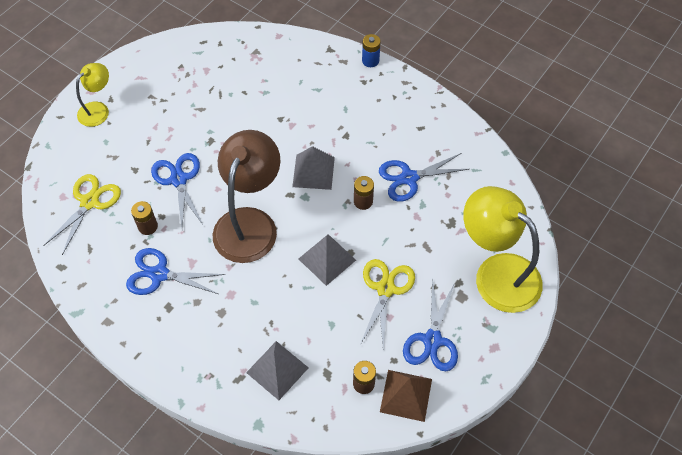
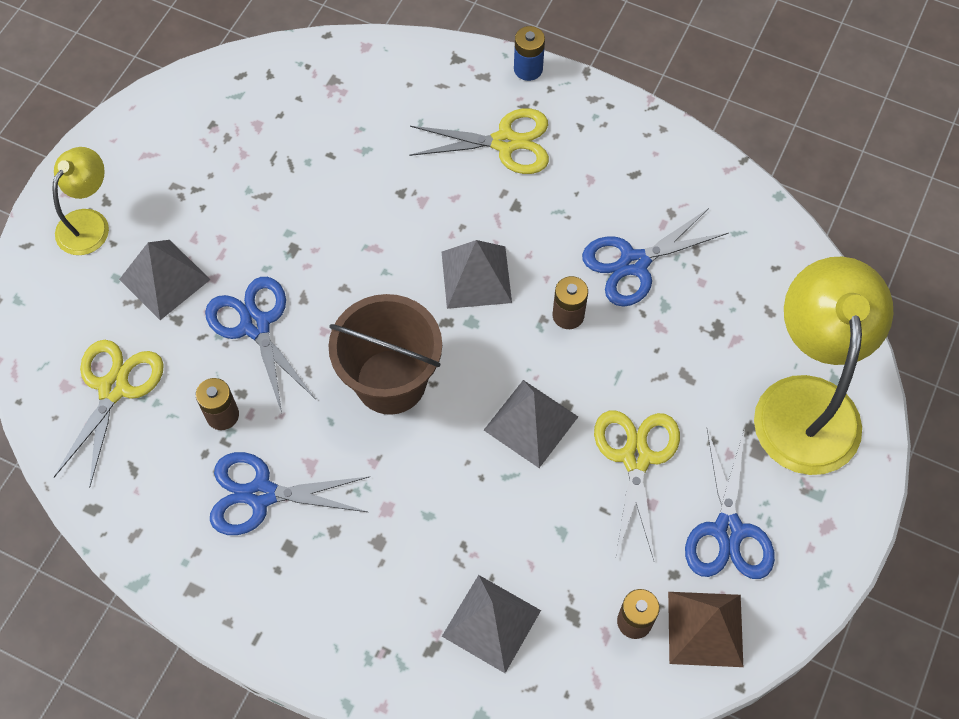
camera: 10 degrees left, 5 degrees up
(133, 146) = (164, 279): none -> grey pyramid
(249, 223) = (390, 381): brown lamp -> brown bucket
(347, 99) = (505, 143): none -> yellow scissors
(496, 273) = (806, 402): yellow lamp -> yellow lamp turned 60 degrees clockwise

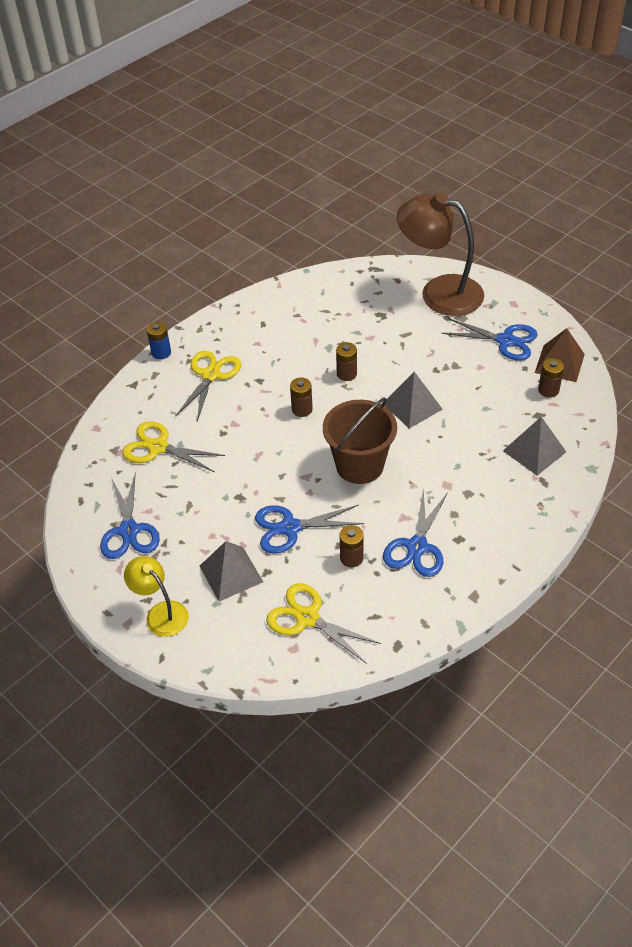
camera: 70 degrees left, 15 degrees down
(476, 277) = (302, 409): grey pyramid -> brown battery
(634, 263) = (324, 338): blue scissors -> blue scissors (129, 531)
(636, 457) = (449, 366): yellow scissors -> yellow scissors (158, 447)
(806, 402) = (439, 292): yellow lamp -> brown lamp

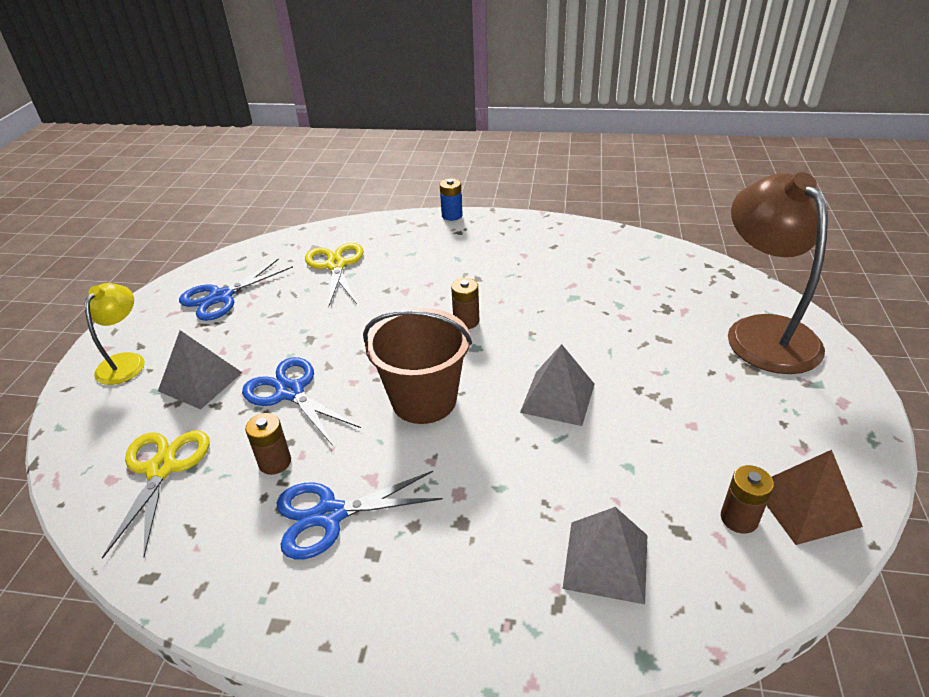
camera: 55 degrees right, 10 degrees down
(211, 375) = (453, 250): yellow scissors -> none
(346, 374) = (550, 326): brown battery -> none
(505, 341) = (768, 427): blue scissors -> none

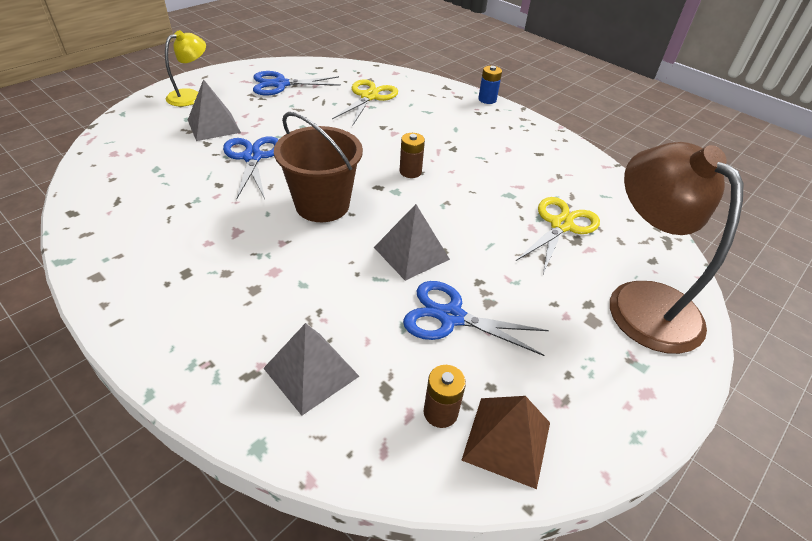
camera: 30 degrees right, 5 degrees up
(162, 469) = (141, 162): yellow scissors -> yellow scissors (561, 225)
(275, 462) = (198, 191): brown battery -> none
(330, 515) = (190, 237): blue scissors -> blue scissors (451, 317)
(763, 332) = (641, 301): brown lamp -> brown lamp turned 45 degrees counterclockwise

